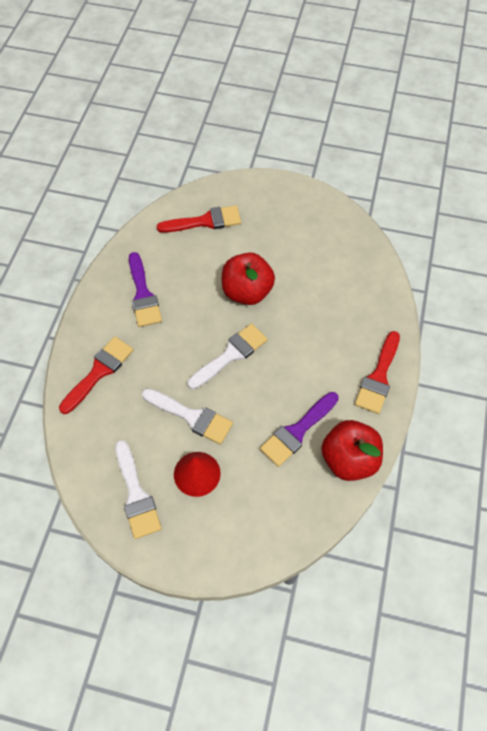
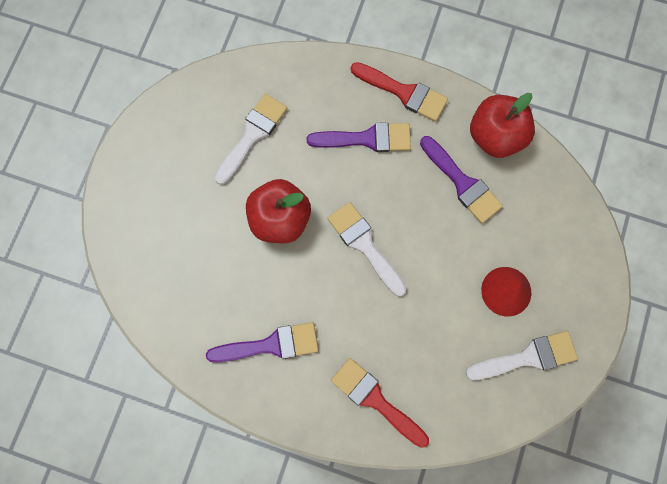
camera: 85 degrees left, 15 degrees up
(191, 416) = (439, 293): white brush -> white brush (252, 135)
(205, 221) = (166, 262): red brush -> none
(328, 350) = (366, 139): none -> purple brush

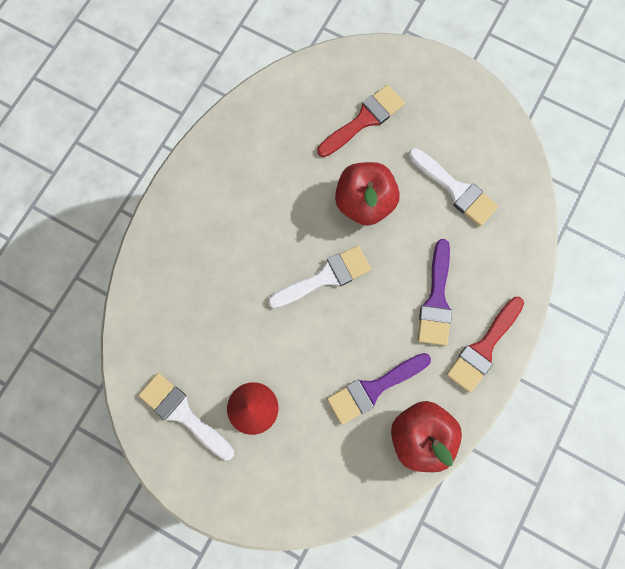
camera: 100 degrees right, 0 degrees up
(270, 345) = (246, 176): purple brush -> none
(375, 400) = (176, 260): red brush -> red brush (364, 120)
(527, 357) = (183, 414): white brush -> white brush turned 135 degrees clockwise

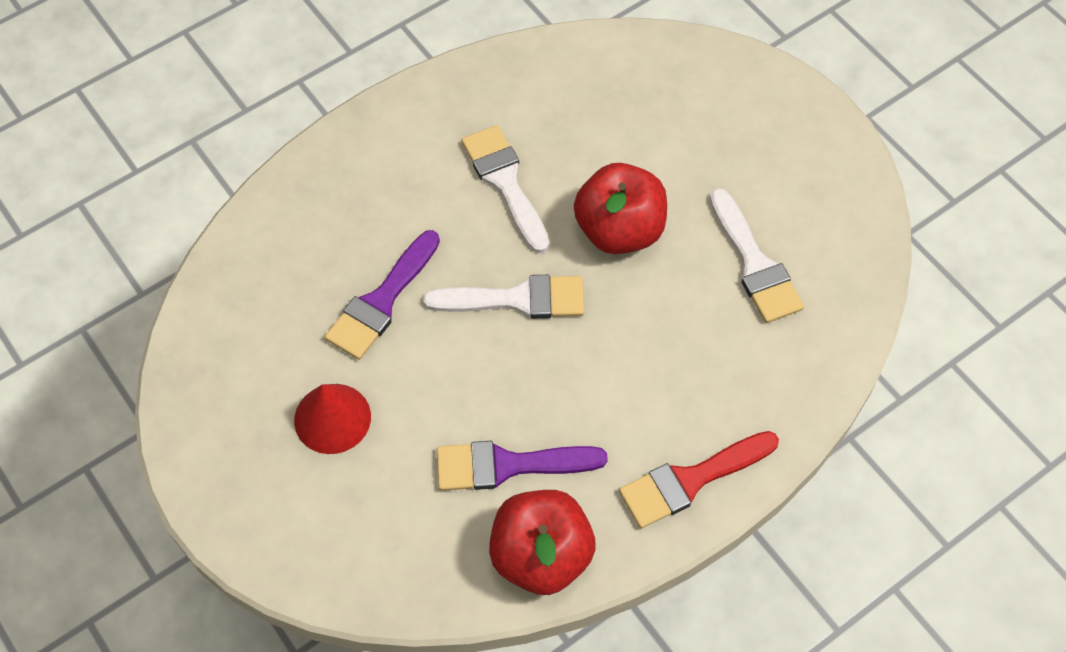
camera: 25 degrees right, 15 degrees down
(183, 414) = (239, 386): white brush -> white brush (505, 183)
(364, 120) = (671, 131): red brush -> none
(436, 299) = (655, 390): purple brush -> purple brush (382, 301)

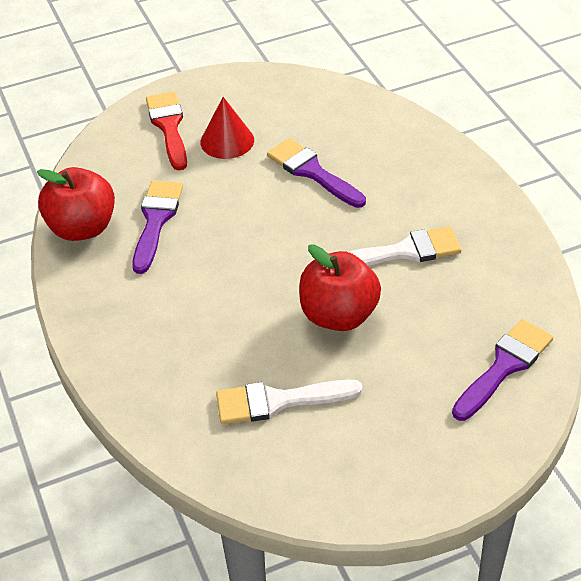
camera: 105 degrees right, 15 degrees down
(516, 299) = (291, 243): white brush -> none
(650, 76) = (504, 366): none -> purple brush
(691, 480) = (100, 318): red brush -> red brush (169, 127)

